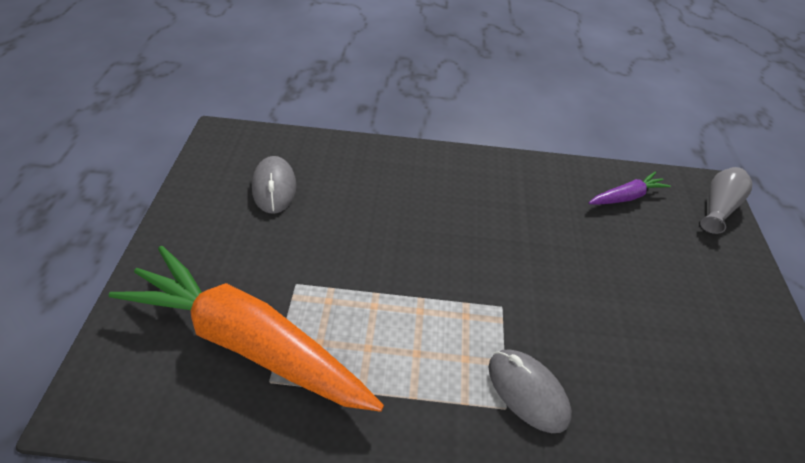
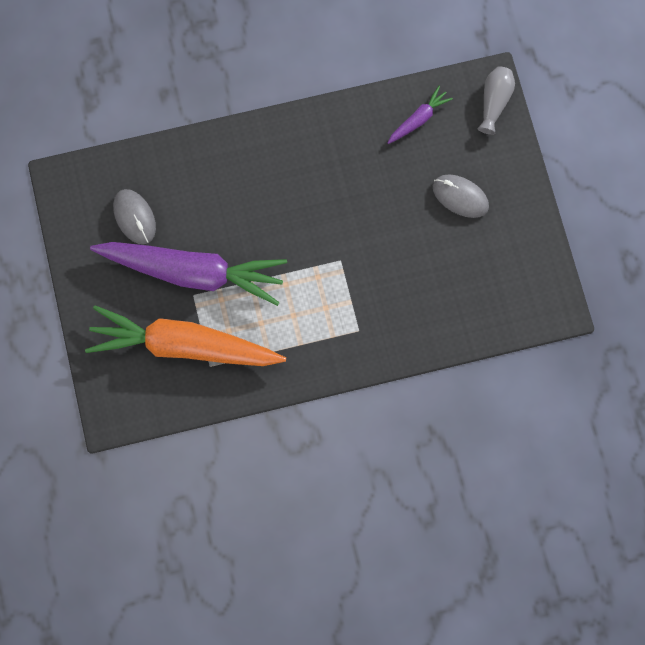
camera: 15 degrees left, 25 degrees up
(309, 260) = (193, 273): none -> purple carrot
(527, 391) = (369, 315): grey mouse -> grey mouse (460, 197)

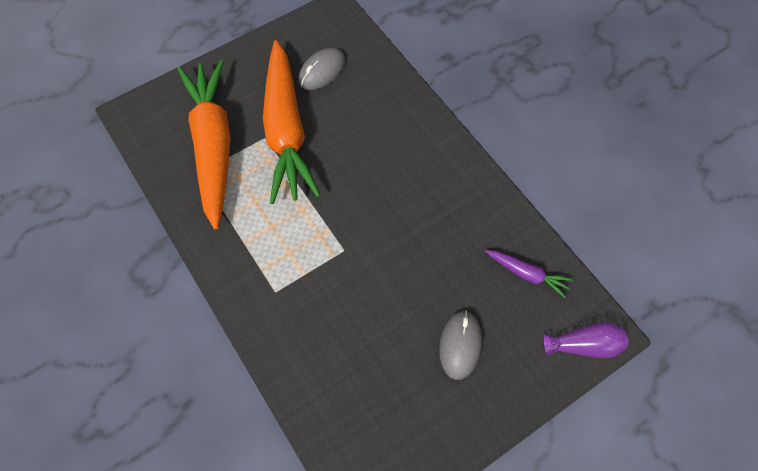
camera: 70 degrees right, 10 degrees down
(193, 273) = (286, 131): purple carrot -> orange carrot
(494, 102) = (584, 345): grey vase -> purple vase

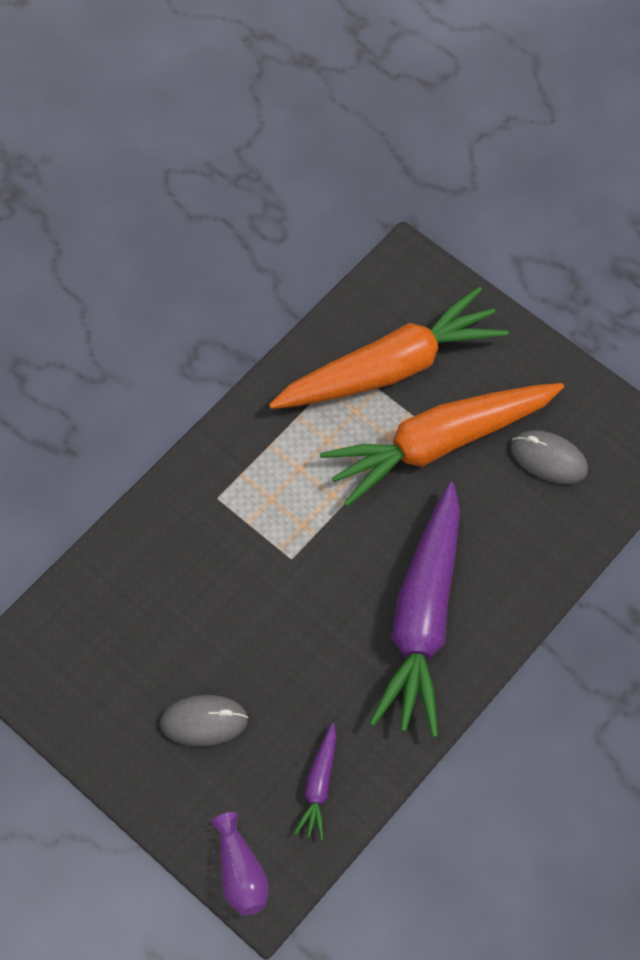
camera: 75 degrees right, 0 degrees up
(416, 175) = (423, 618): none -> purple carrot

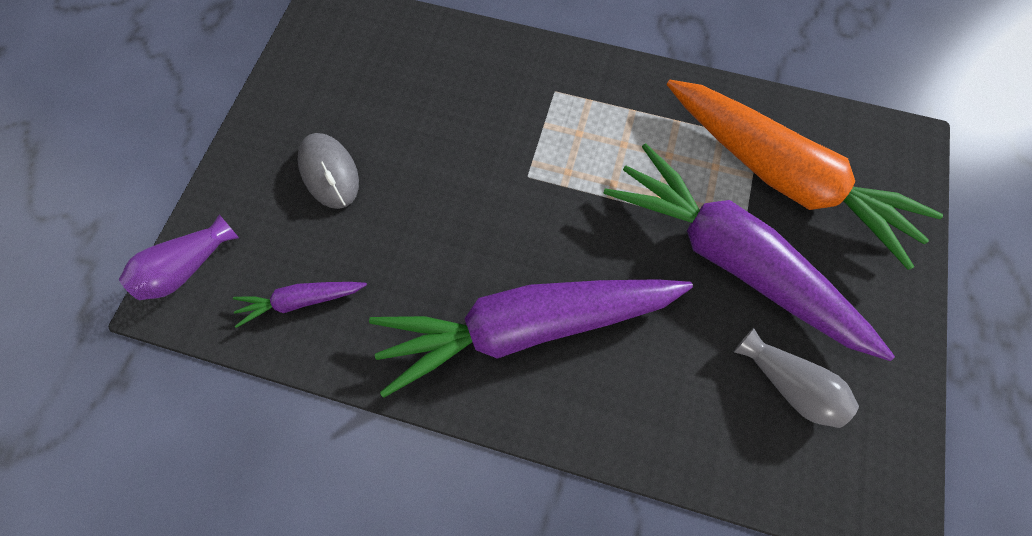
camera: 65 degrees right, 5 degrees up
(439, 443) = (731, 259): orange carrot -> purple carrot
(548, 459) = (787, 383): grey mouse -> grey vase

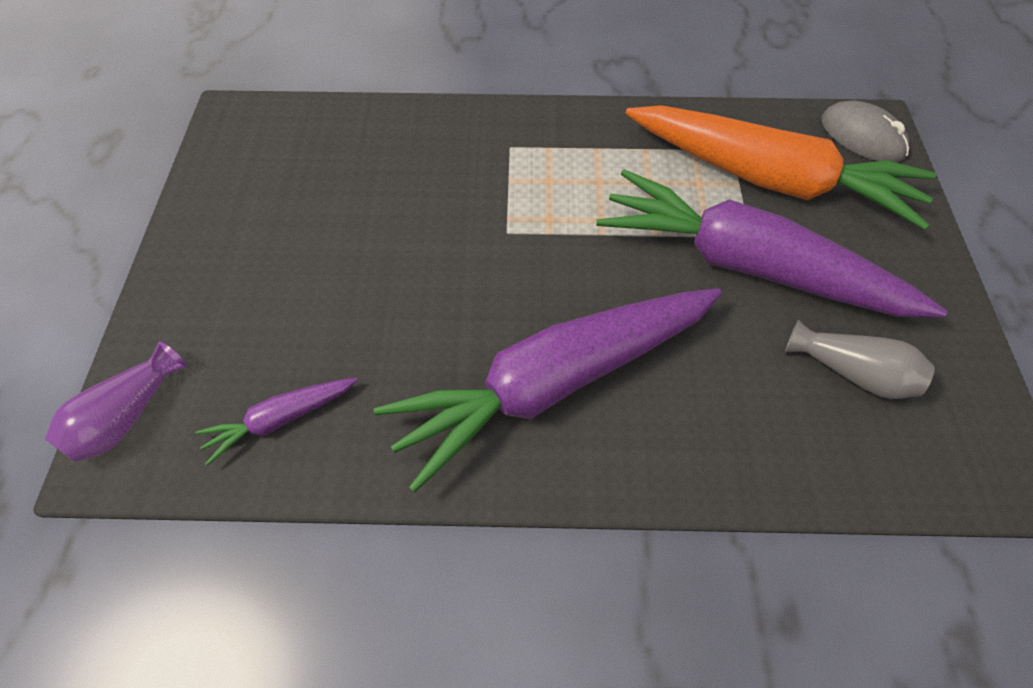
camera: 15 degrees left, 10 degrees down
(329, 172) = (280, 276): grey mouse -> grey mouse (862, 137)

